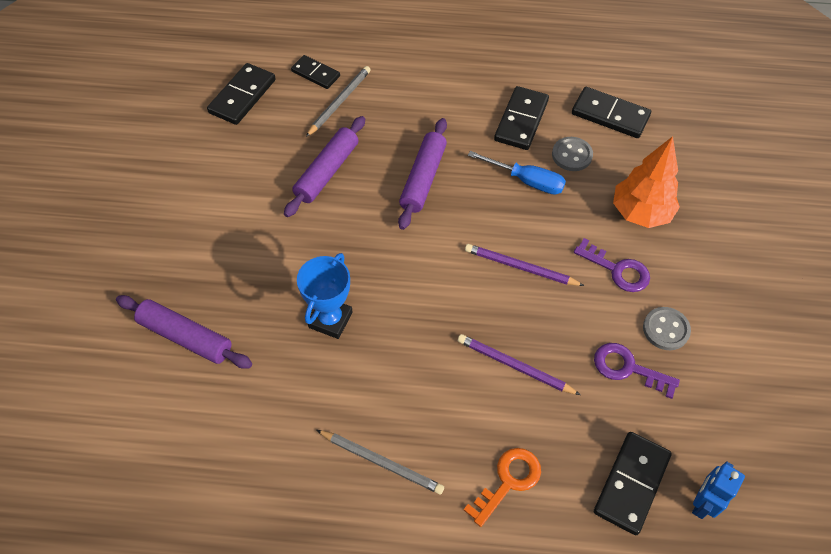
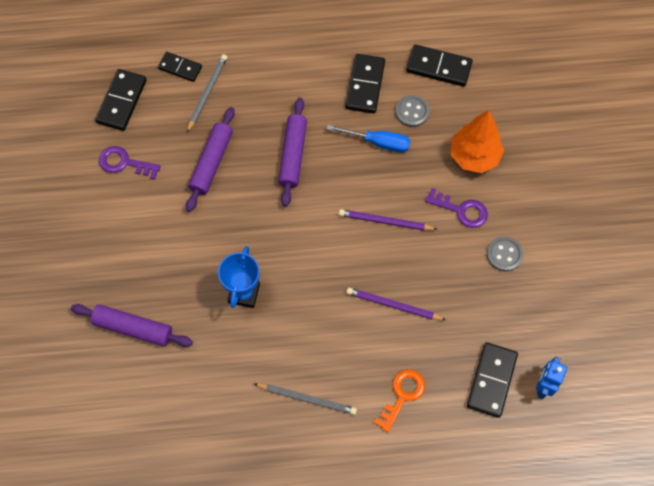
camera: 10 degrees left, 10 degrees up
(627, 368) = (479, 291): purple key -> purple key (124, 163)

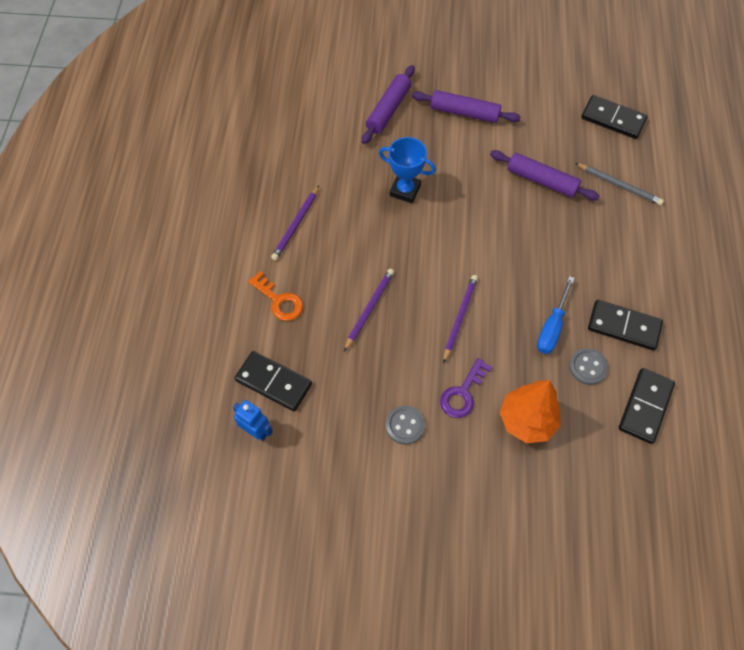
camera: 100 degrees right, 5 degrees down
(124, 163) = (547, 116): purple key -> none
(180, 68) = (649, 167): black domino -> none
(293, 155) = (544, 248): purple rolling pin -> purple rolling pin (464, 113)
(307, 398) = (296, 225): grey pencil -> purple pencil

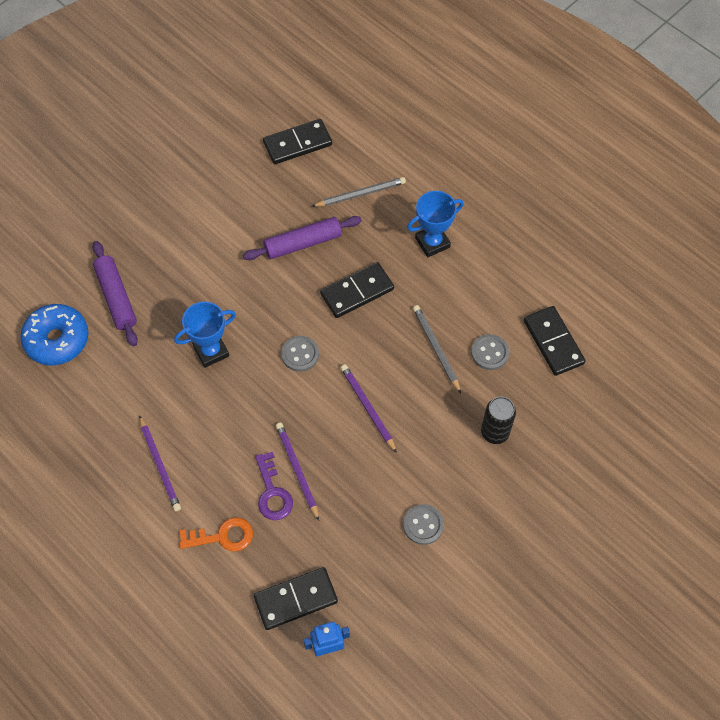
camera: 50 degrees left, 0 degrees up
(327, 103) = (57, 340): none -> blue donut
(457, 244) = (300, 354): none -> grey button
(463, 393) = (433, 460): purple key -> purple key (272, 493)
(464, 113) = (181, 242): purple rolling pin -> none
(527, 420) = (495, 432): orange tree -> black can
(552, 327) = (436, 349): blue screwdriver -> grey pencil
(624, 326) = (479, 299): black domino -> black domino (357, 291)
(633, 259) = (432, 242): none -> blue trophy

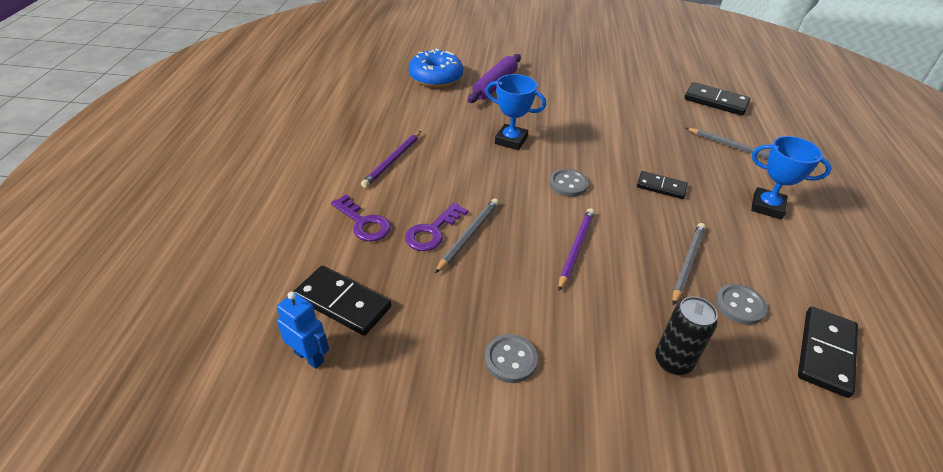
camera: 50 degrees right, 20 degrees down
(223, 536) = (364, 223): orange key -> purple key
(297, 470) = (468, 235): purple pencil -> grey pencil
(303, 243) = (653, 140): purple rolling pin -> none
(357, 291) = (661, 187): black domino -> black domino, size x0.66

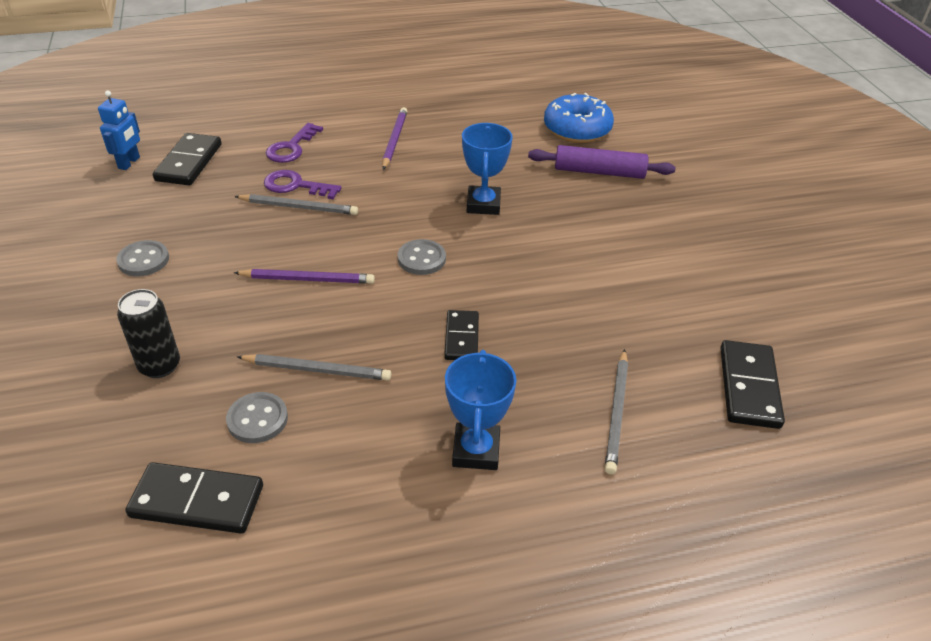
camera: 70 degrees right, 0 degrees up
(393, 160) = (394, 140): purple pencil -> purple pencil turned 90 degrees clockwise

